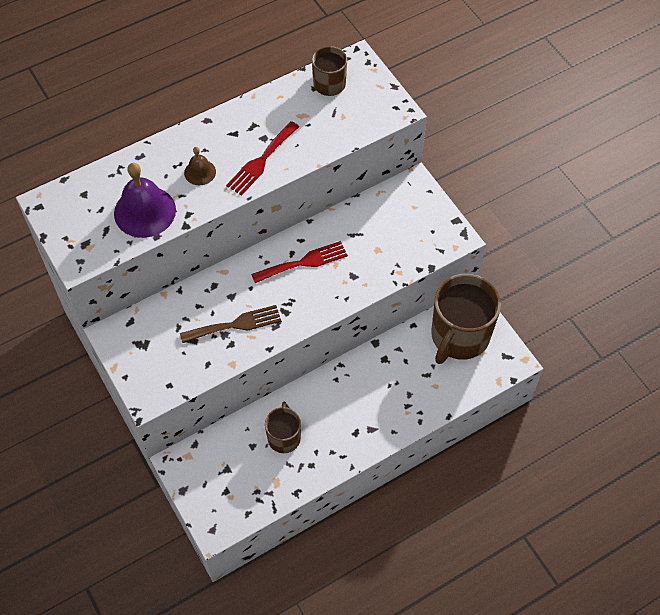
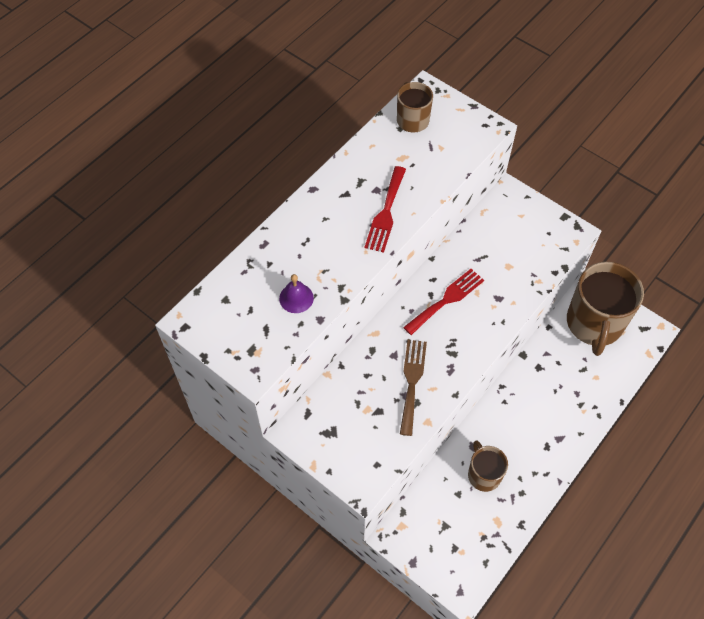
camera: 20 degrees left, 0 degrees up
(145, 211) = (296, 298): purple bell -> purple bell, size x0.53
(200, 172) = (331, 242): brown bell -> none
(235, 324) = (412, 382): brown fork -> brown fork turned 45 degrees counterclockwise

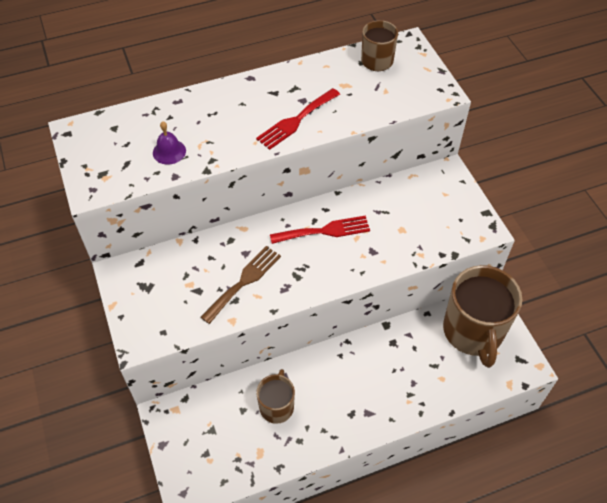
camera: 30 degrees right, 5 degrees down
(594, 323) = (473, 331): brown mug -> brown mug turned 45 degrees counterclockwise

